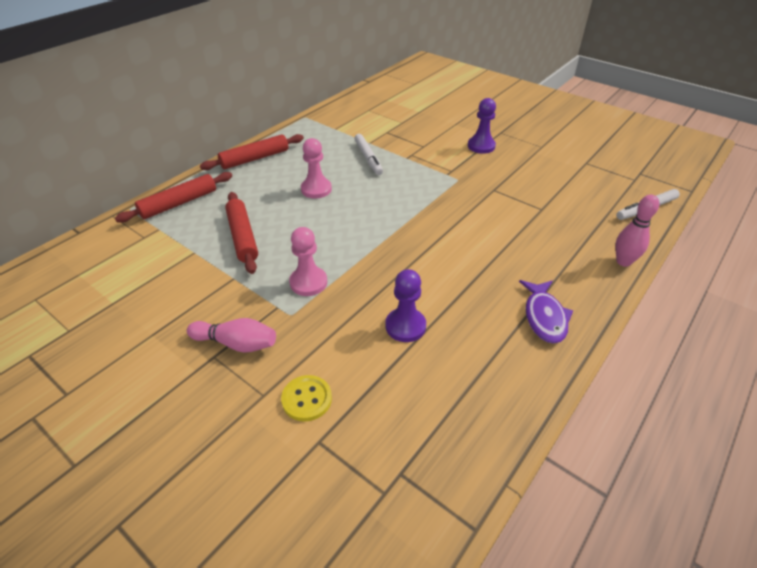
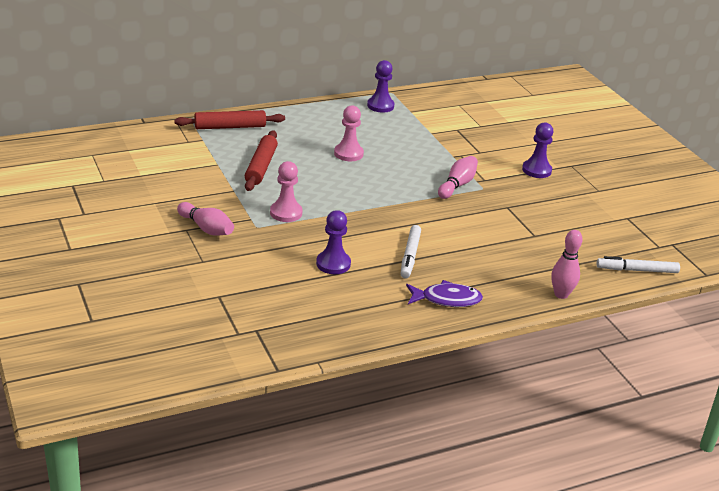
camera: 25 degrees right, 10 degrees down
(255, 158) = (317, 113): red rolling pin -> none
(306, 132) = (380, 106): none -> purple pawn
(307, 399) = (229, 274): yellow button -> none
(368, 158) = (417, 145): white marker -> white marker (410, 256)
(435, 184) = (457, 185): none -> pink bowling pin
(544, 317) = (447, 299): purple fish -> purple fish turned 120 degrees counterclockwise

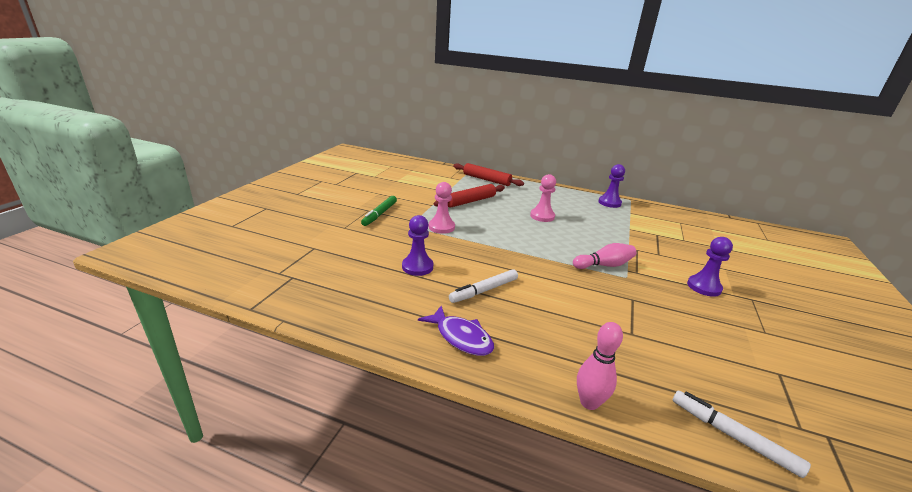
camera: 45 degrees right, 5 degrees down
(206, 228) = (380, 214): pink bowling pin -> green marker

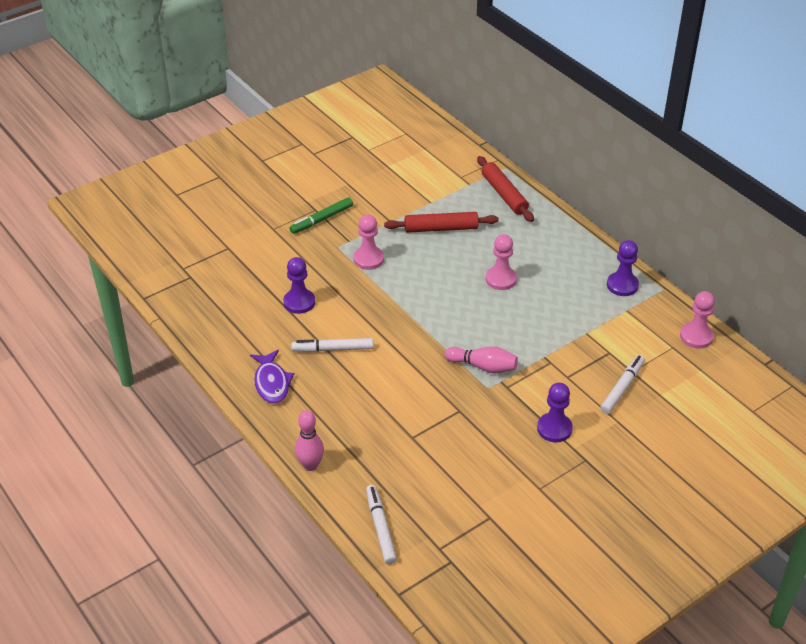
camera: 35 degrees right, 15 degrees up
(681, 215) = (696, 336): none -> pink pawn
(695, 250) = (622, 388): none -> white marker

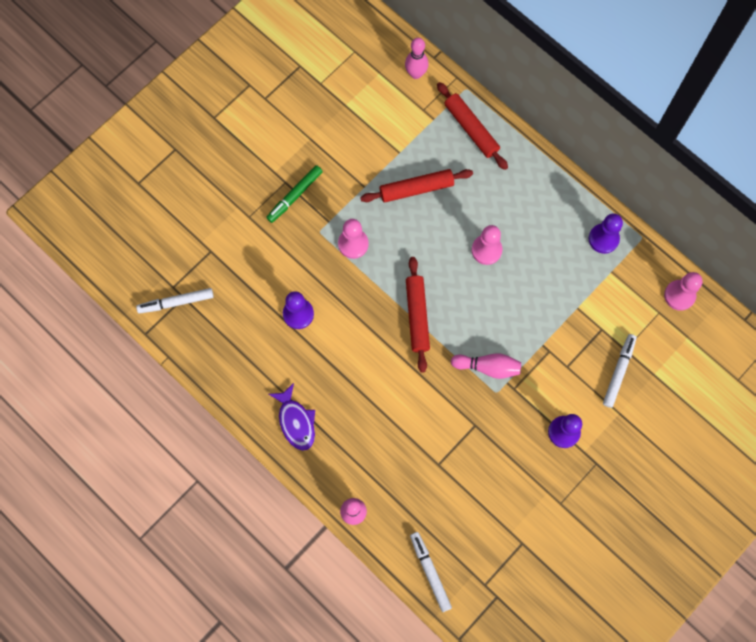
camera: 10 degrees left, 30 degrees up
(333, 349) = (343, 369): white marker -> white marker (176, 302)
(419, 318) = (417, 316): none -> red rolling pin
(459, 153) = (416, 74): none -> pink bowling pin

